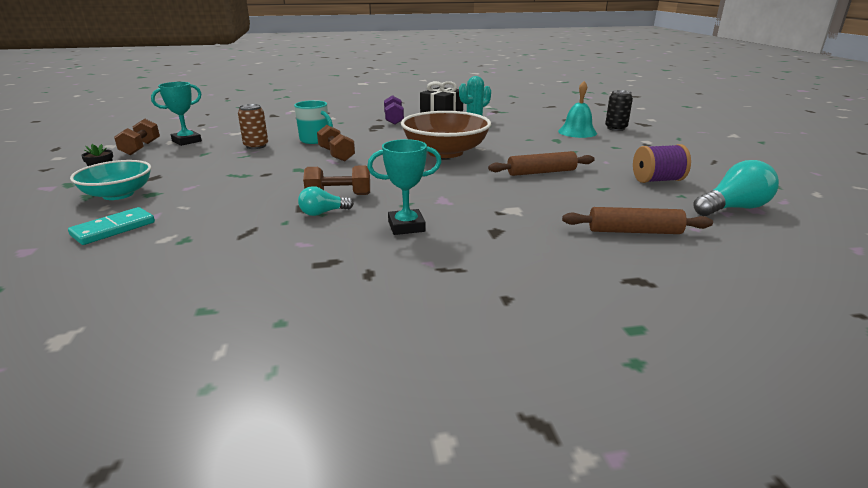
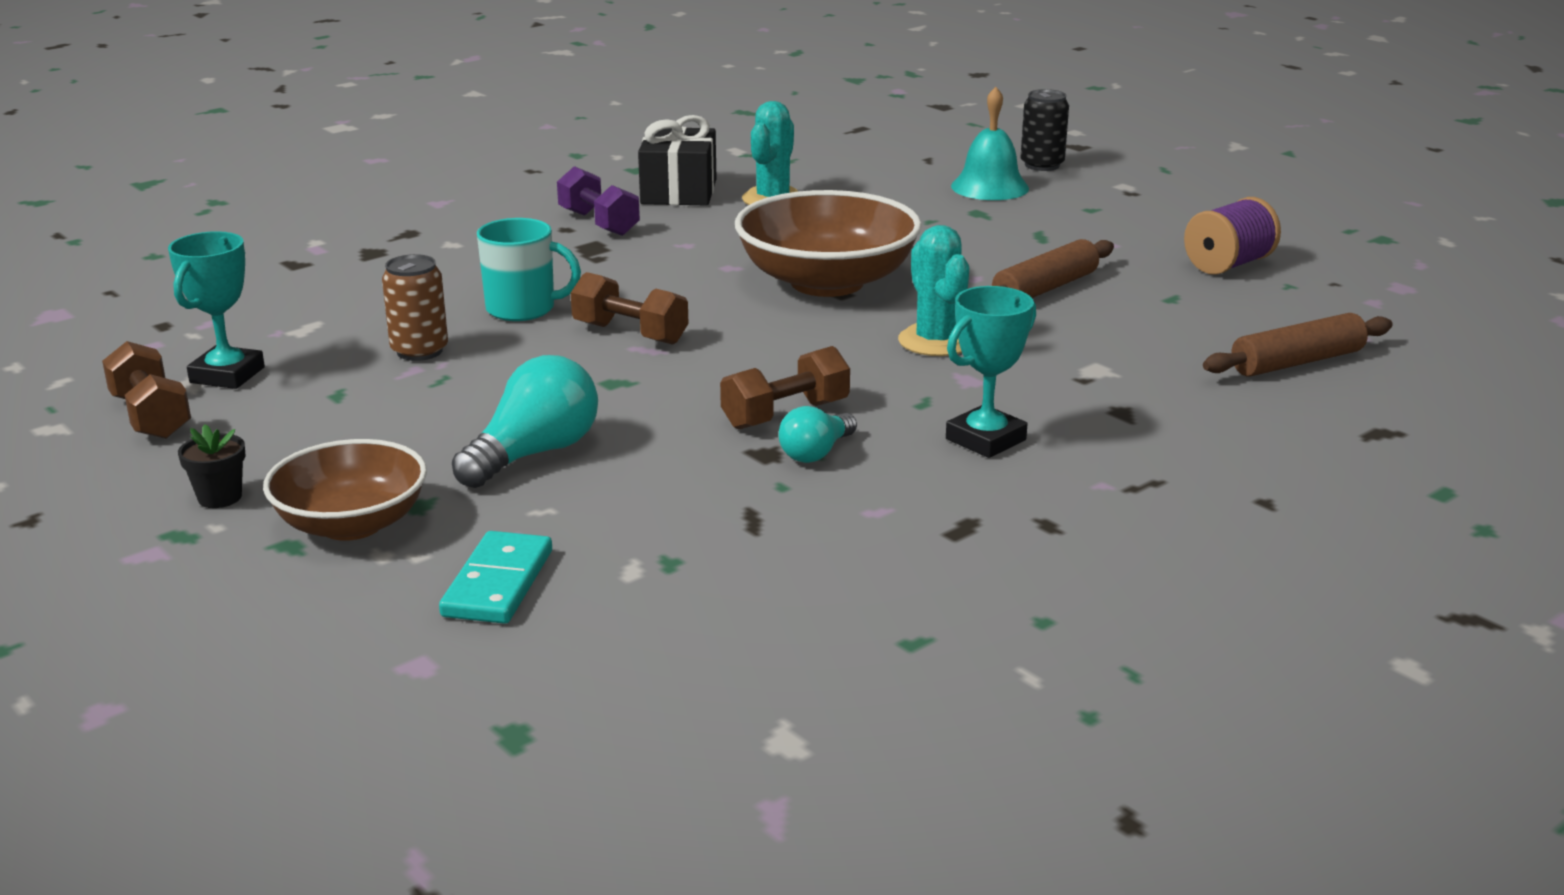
camera: 30 degrees left, 0 degrees up
(118, 194) = (352, 524): turquoise bowl -> brown bowl
(454, 182) = (935, 341): none -> turquoise cactus
(733, 208) = (1373, 292): turquoise light bulb -> turquoise light bulb (534, 454)

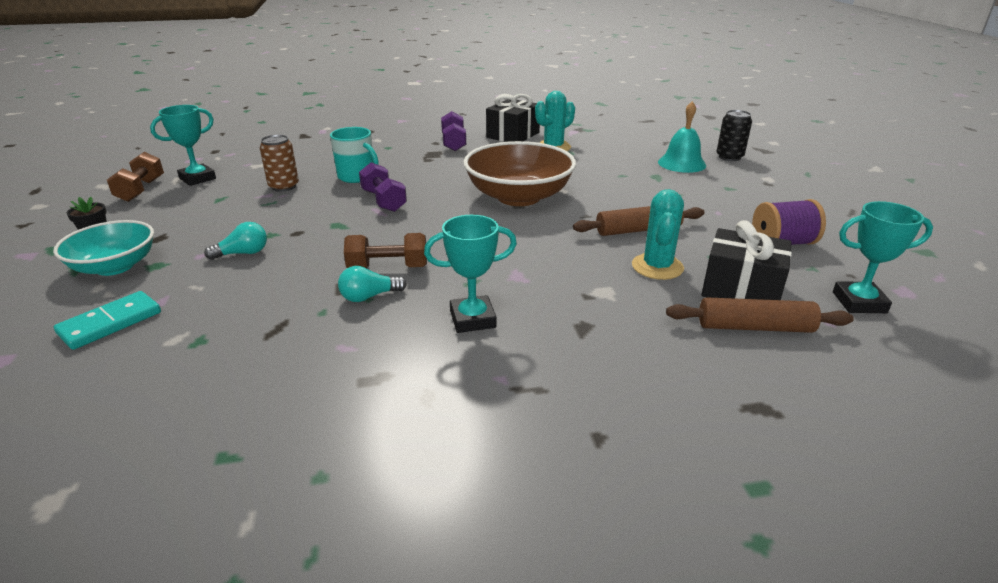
camera: 30 degrees right, 5 degrees up
(352, 524) = (115, 266): brown bowl -> turquoise bowl
(534, 454) = (243, 253): turquoise light bulb -> turquoise light bulb, size x0.59
(630, 333) = (384, 201): brown dumbbell -> purple dumbbell
(935, 341) = (530, 246): turquoise cactus -> turquoise cactus (657, 267)
(1240, 327) = (741, 289): none -> black gift
(1370, 310) = (859, 302): none -> turquoise trophy

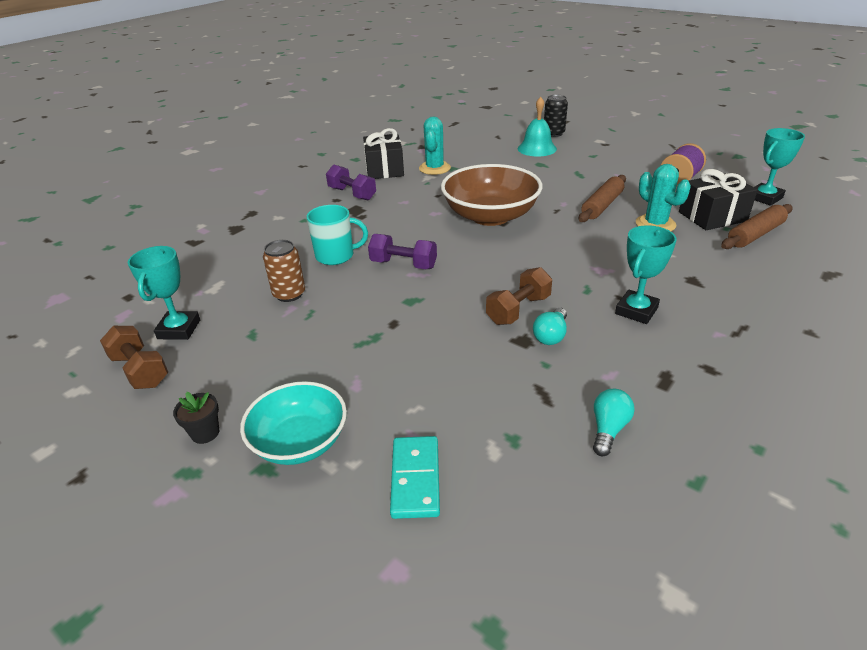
camera: 40 degrees left, 5 degrees up
(243, 253) = (389, 363): turquoise light bulb -> turquoise light bulb (608, 429)

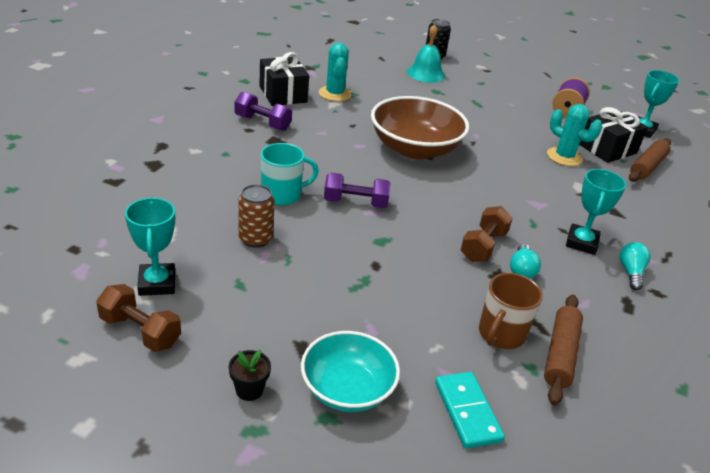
camera: 20 degrees left, 0 degrees up
(494, 400) = (501, 334): none -> brown mug
(602, 206) = (511, 138): brown rolling pin -> brown rolling pin (560, 354)
(608, 429) = (602, 352): turquoise light bulb -> turquoise light bulb (631, 272)

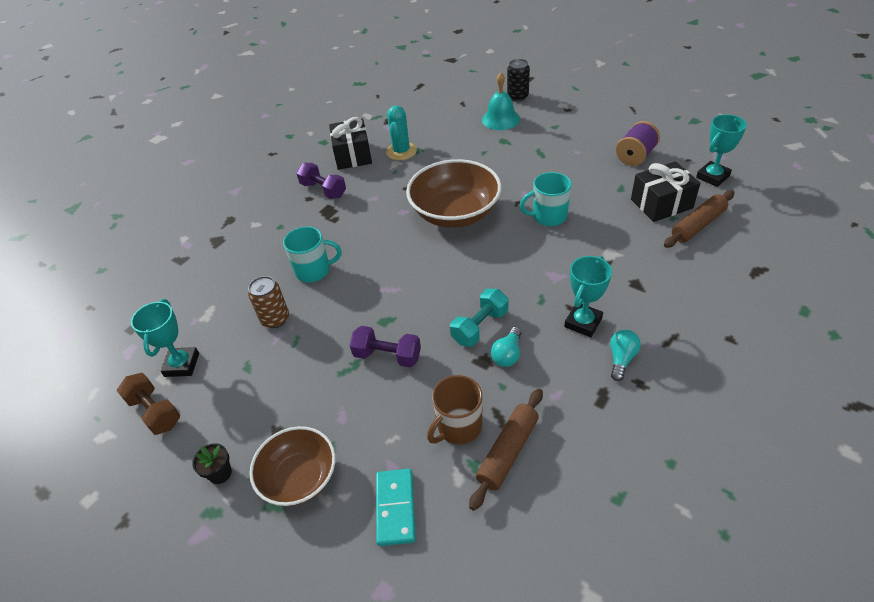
camera: 20 degrees right, 10 degrees up
(347, 389) = (299, 478): turquoise bowl -> brown bowl
(355, 203) = (376, 278): purple dumbbell -> purple dumbbell (387, 356)
(483, 246) = (480, 327): brown dumbbell -> turquoise dumbbell
(508, 155) = (548, 216): none -> turquoise mug
(564, 157) = (608, 216): turquoise cactus -> none

